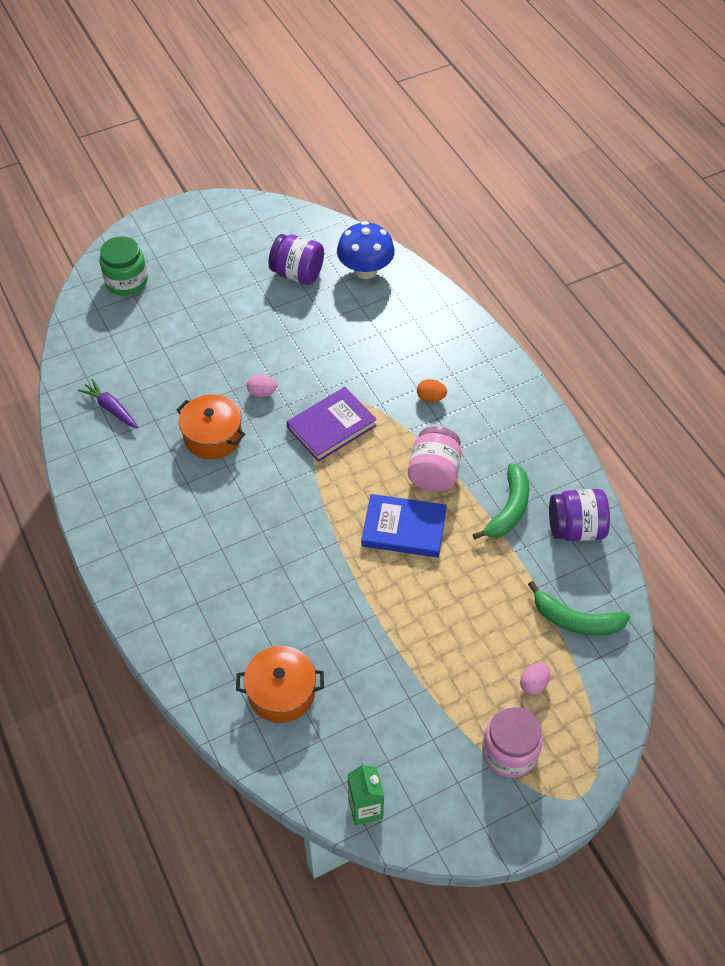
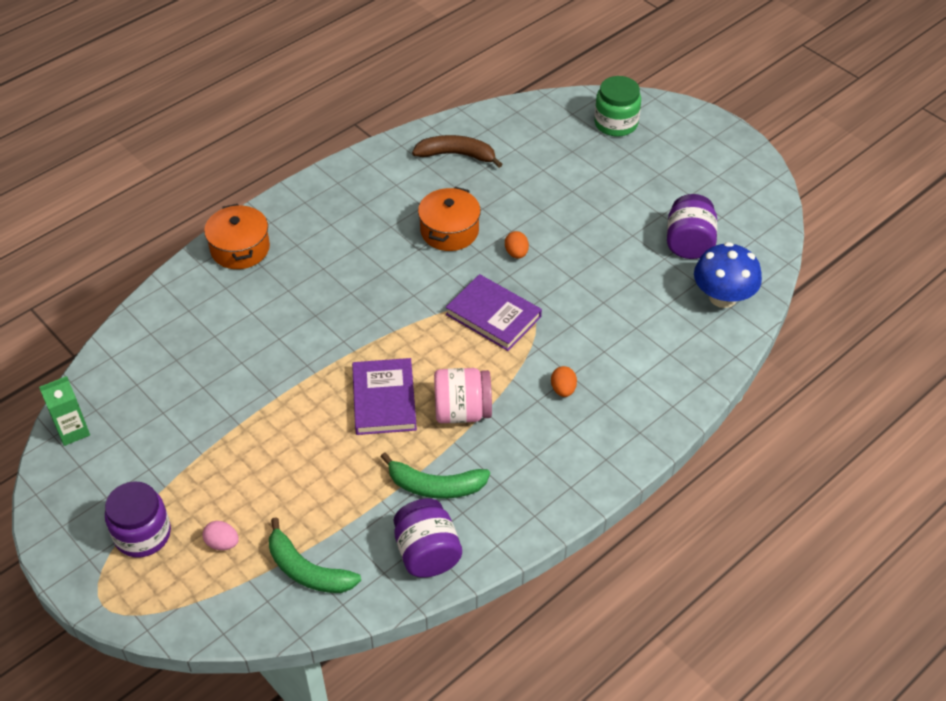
camera: 75 degrees right, 5 degrees down
(111, 408) = (457, 155): purple carrot -> brown banana
(262, 393) = (516, 253): pink egg -> orange egg
(281, 692) = (180, 345): orange pot -> orange pot (240, 248)
(404, 528) = (384, 399): blue book -> purple book
(509, 752) = (142, 534): pink jar -> purple jar
(575, 620) = (307, 570): green banana -> green banana turned 60 degrees counterclockwise

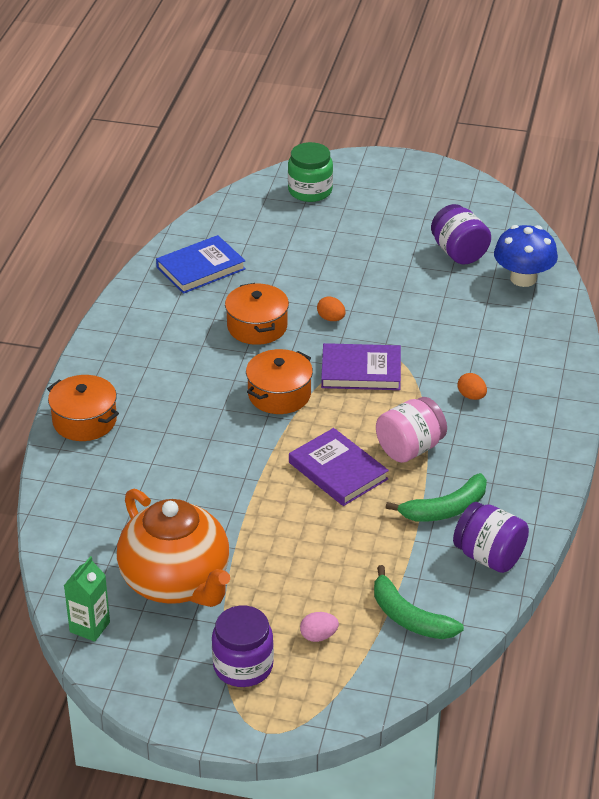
camera: 35 degrees left, 10 degrees down
(168, 429) = (176, 582): none -> orange teapot
(307, 570) = (409, 617): green banana -> green banana turned 45 degrees clockwise
(406, 303) = (279, 394): none -> orange pot
(457, 155) = (201, 268): brown banana -> blue book

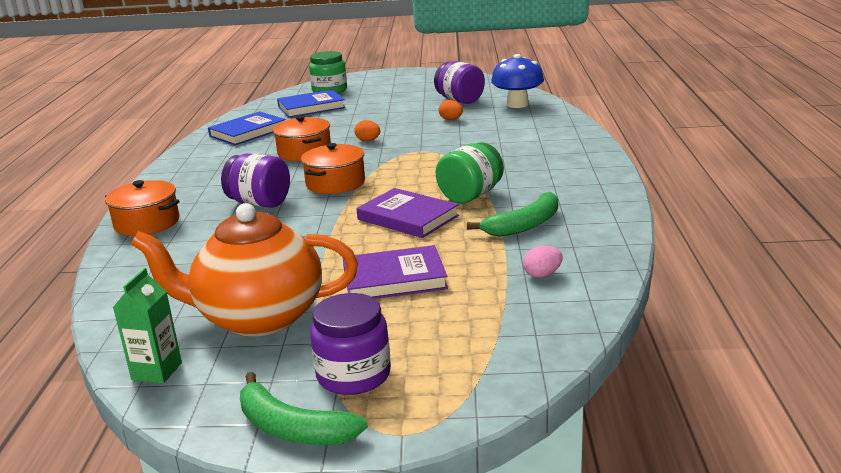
camera: 10 degrees left, 15 degrees down
(176, 582) = (258, 317): orange teapot -> orange teapot turned 135 degrees clockwise
(281, 227) = (311, 107): none -> blue book
(318, 636) = (435, 334): pink egg -> pink egg (542, 275)
(361, 371) = (405, 161): purple book -> purple book (394, 279)
(409, 617) = (529, 303): green banana -> green banana (292, 428)
(410, 448) = (470, 195): pink jar -> green jar
(471, 396) = (510, 161): orange egg -> orange egg (451, 119)
(489, 556) = (586, 248): purple jar -> purple jar (259, 203)

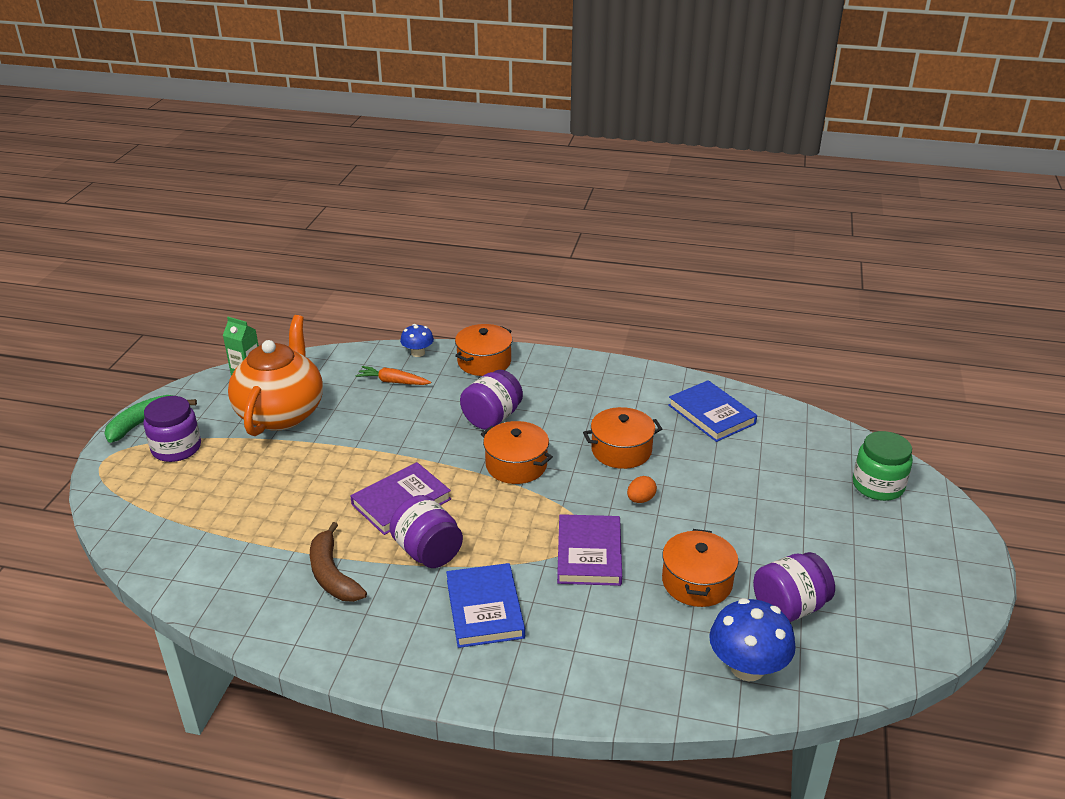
camera: 100 degrees right, 10 degrees up
(118, 261) = (418, 353): none -> blue mushroom
(185, 263) = (393, 382): none -> orange carrot
(311, 107) = (798, 465): blue book -> blue book (484, 608)
(394, 279) = (289, 479): purple book -> purple book (589, 553)
(451, 119) = (697, 582): orange egg -> orange pot
(470, 195) = (428, 552): green jar -> purple jar
(524, 225) = (332, 574): green banana -> brown banana
(542, 275) = (231, 562): pink egg -> none

